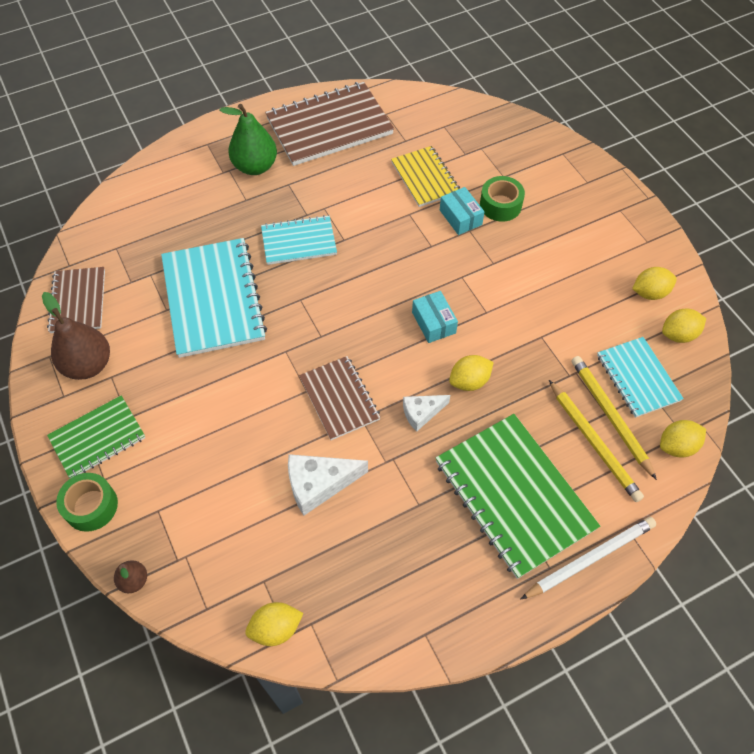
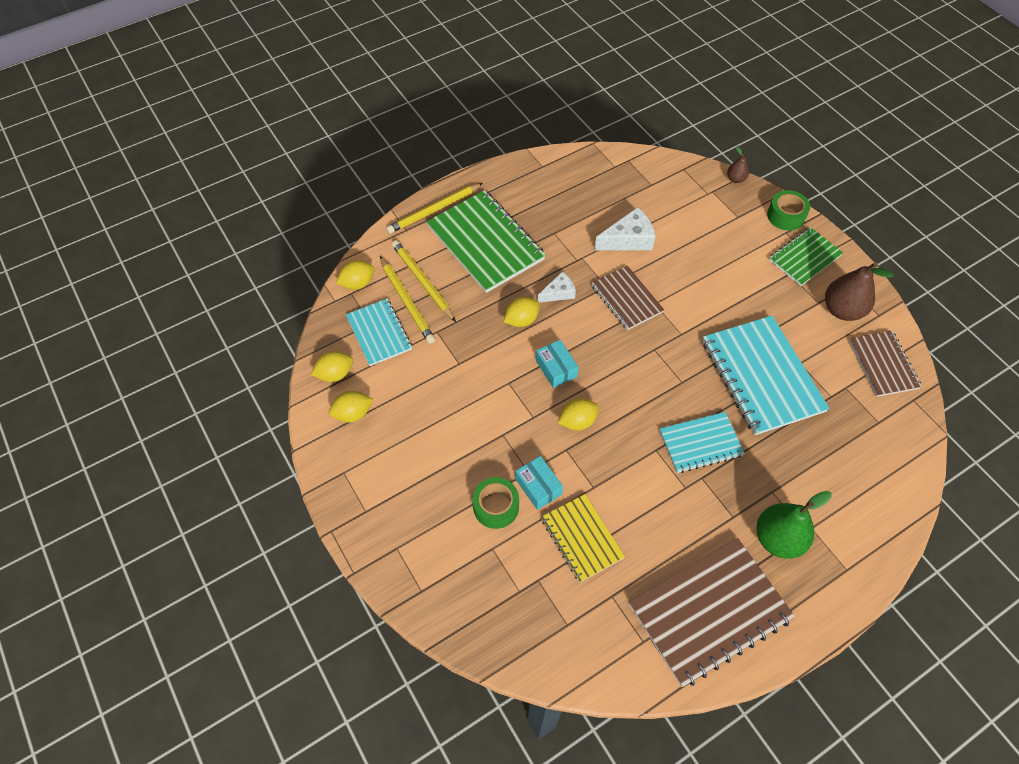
camera: 175 degrees right, 0 degrees up
(276, 628) = (636, 162): yellow lemon -> yellow lemon (577, 421)
(590, 559) = (434, 210): white pencil -> yellow pencil

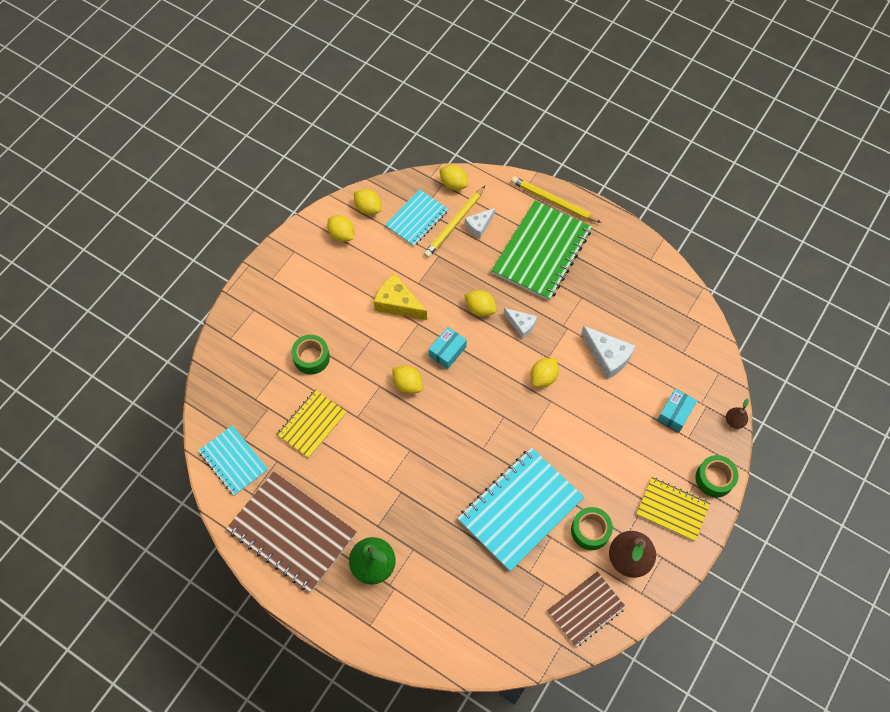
camera: 65 degrees right, 5 degrees up
(423, 281) = (479, 226): yellow pencil -> white cheese
(473, 392) = (398, 303): none -> yellow cheese
(538, 487) = (340, 379): turquoise box -> turquoise box (675, 413)
(626, 299) = (543, 377): brown notebook -> yellow lemon
(700, 443) = (431, 481): turquoise notebook -> turquoise notebook (233, 461)
(804, 258) = (672, 509): green notebook -> yellow notebook
(804, 328) = (590, 531): none -> green tape

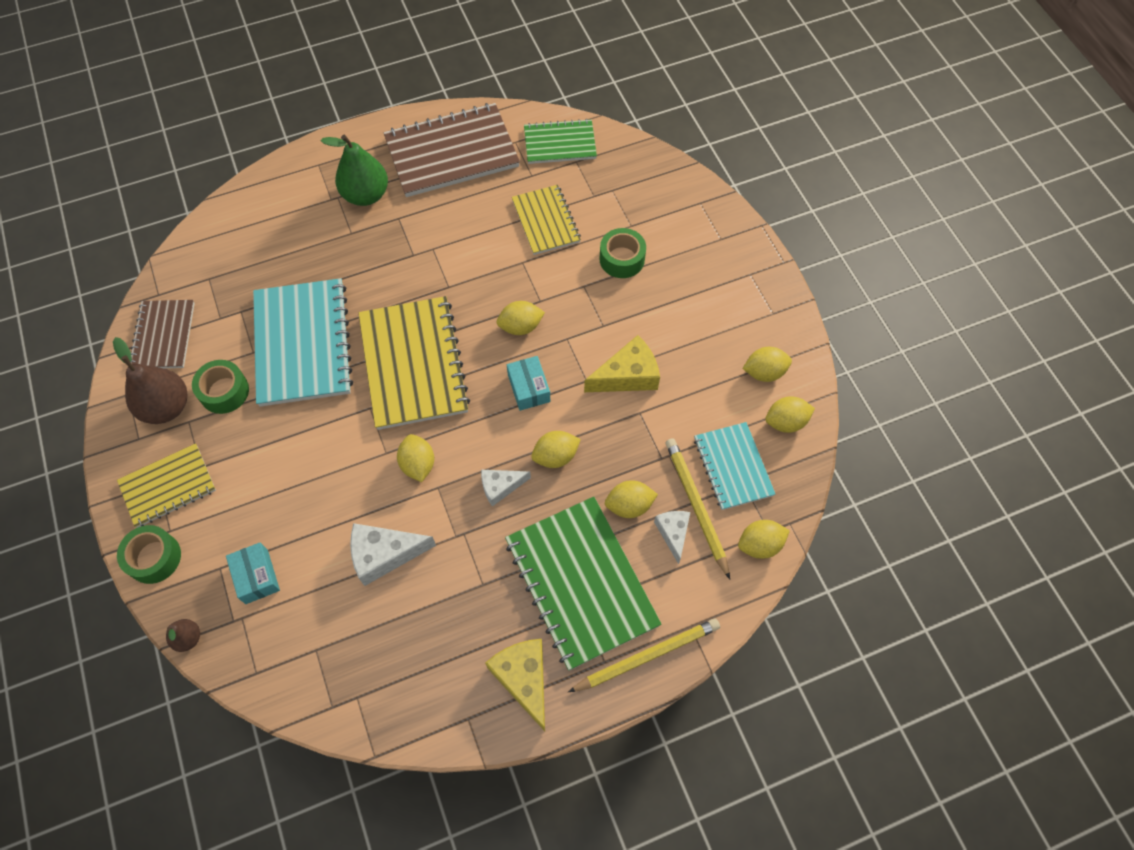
camera: 125 degrees right, 0 degrees up
(233, 461) = (560, 143): turquoise notebook -> green notebook
(480, 255) = (629, 505): none -> yellow lemon
(482, 429) = (413, 364): none -> yellow notebook
(611, 247) = (524, 679): none -> yellow cheese

